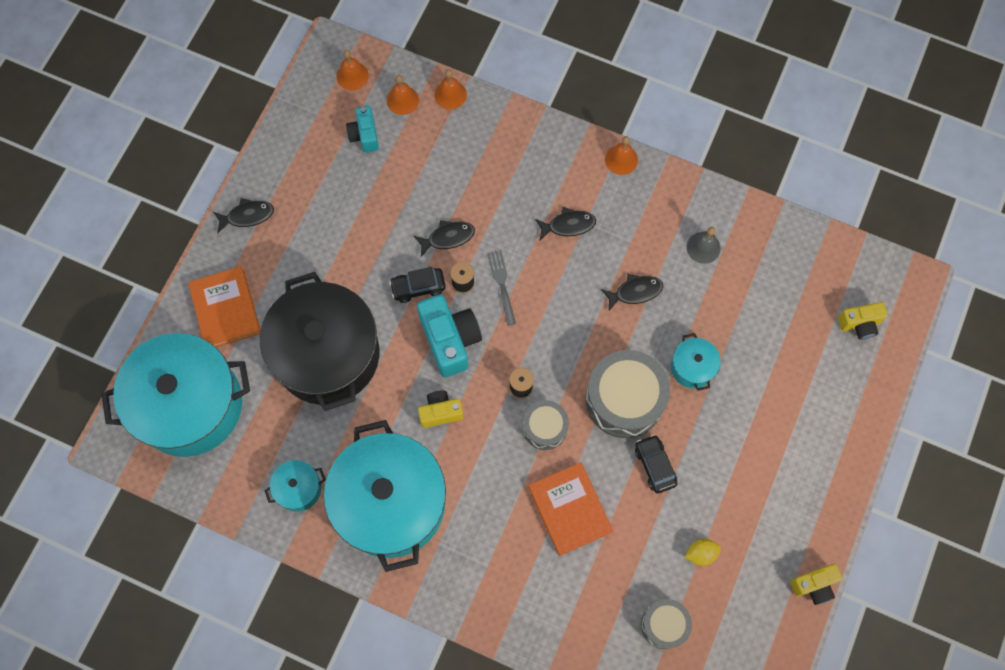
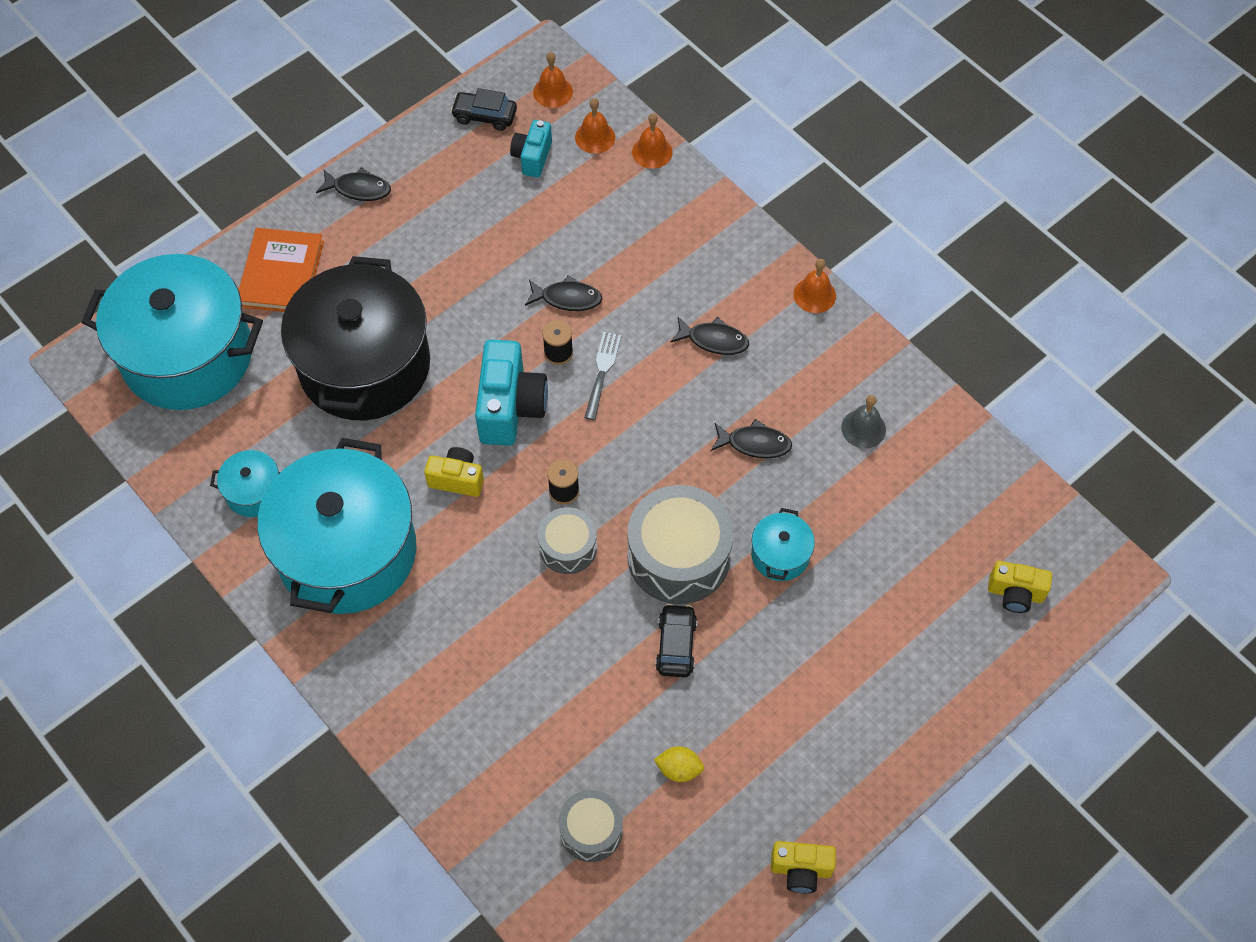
camera: 25 degrees right, 10 degrees down
(418, 287) = (505, 337): black car -> black car (484, 116)
(570, 509) = (548, 649): orange book -> none

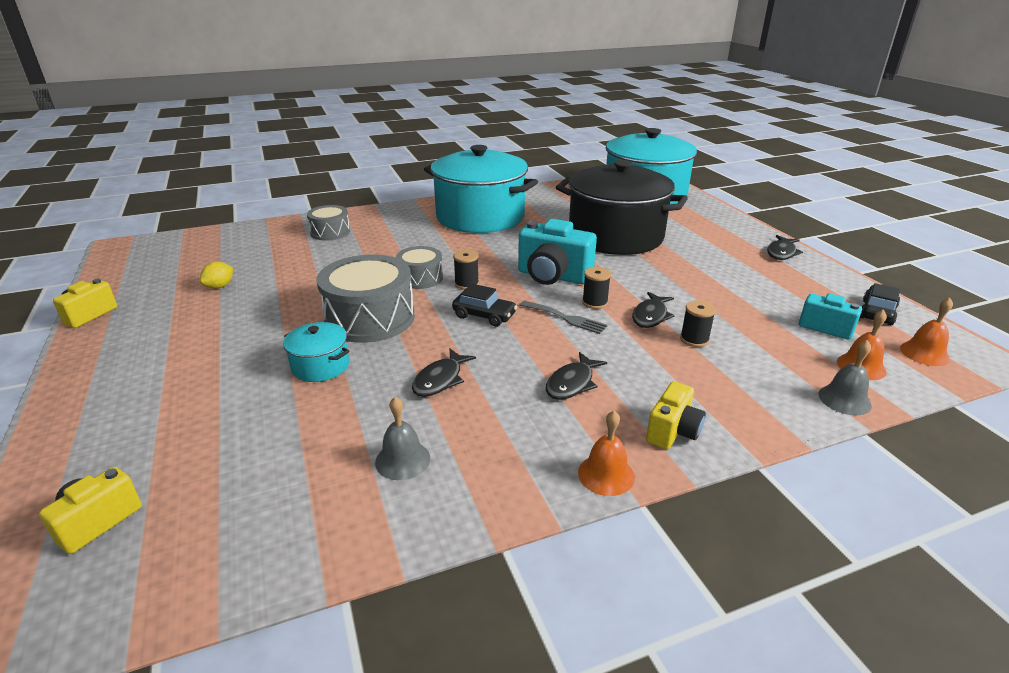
camera: 110 degrees right, 30 degrees down
(254, 492) = (539, 201): turquoise pot -> none
(281, 274) = (702, 222): orange book -> none
(457, 479) = (505, 251): yellow camera -> yellow camera (673, 431)
(591, 830) = (227, 254): grey drum -> grey drum (330, 232)
(599, 258) = (694, 339): none -> black spool
(652, 152) = (844, 399): orange bell -> grey bell
(676, 645) = (303, 302): black car -> black car (484, 316)

